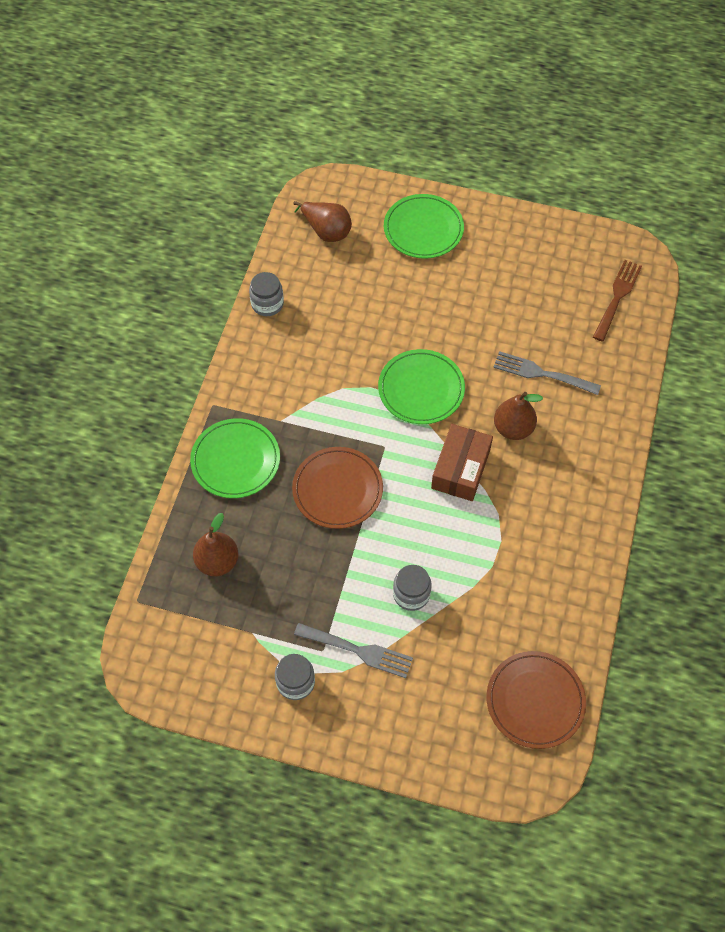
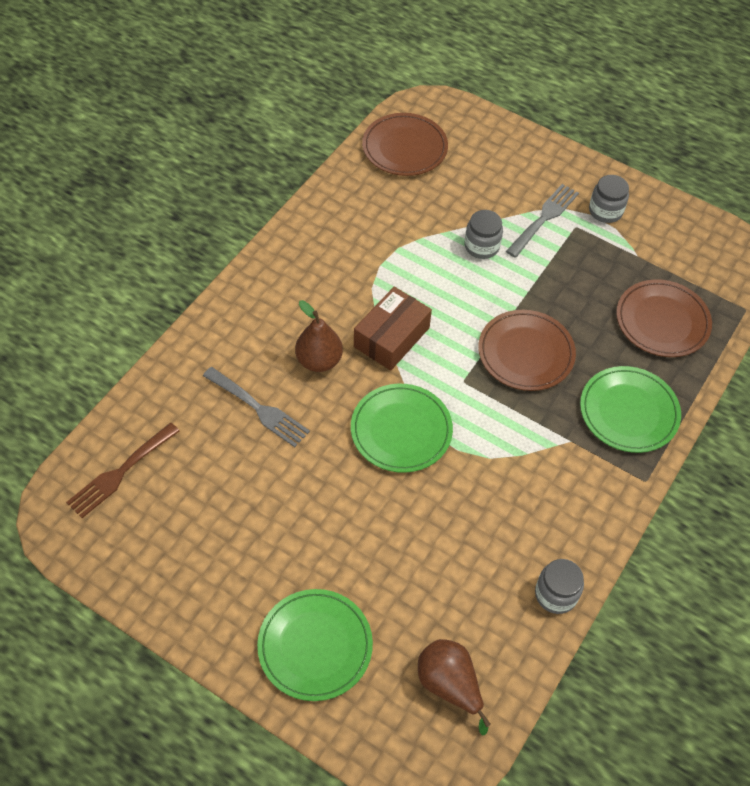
camera: 165 degrees left, 5 degrees down
(217, 561) = (662, 321): brown pear -> brown plate
(358, 650) = (544, 218): grey fork -> grey fork turned 90 degrees clockwise

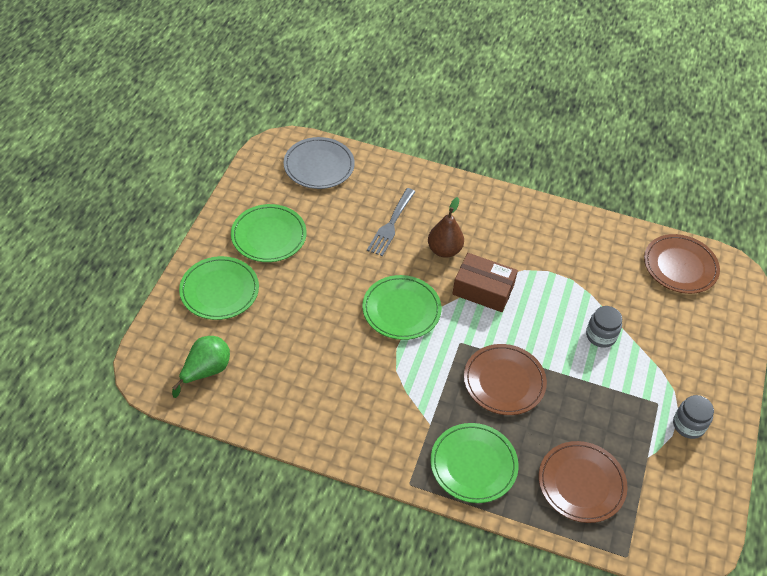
camera: 75 degrees right, 5 degrees down
(120, 472) = (319, 166): brown fork -> grey plate
(233, 563) = (269, 236): none -> green plate
(449, 685) = (206, 371): brown pear -> green pear
(544, 218) = (654, 377): grey fork -> none
(556, 594) = (290, 429): grey jar -> none

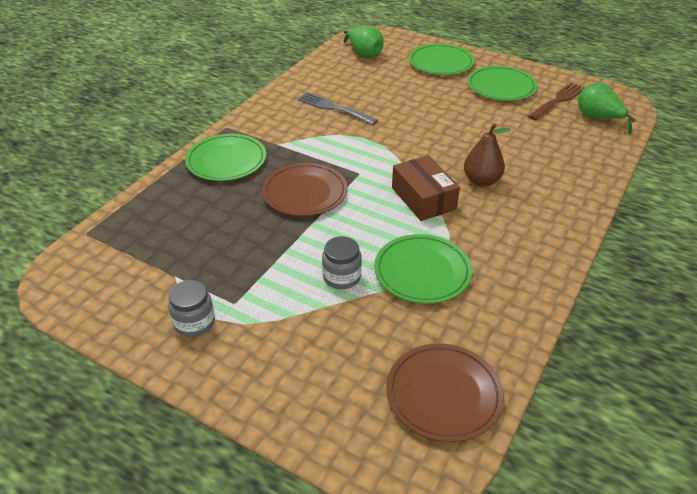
camera: 105 degrees right, 10 degrees down
(289, 192) = (558, 100): none -> brown fork
(319, 166) = (598, 119): grey plate -> green pear
(391, 224) = (518, 152): grey fork -> grey fork (334, 108)
(401, 310) = (406, 145): green plate -> green plate (422, 272)
(483, 290) = (423, 198): brown box -> brown box turned 60 degrees counterclockwise
(581, 483) = (173, 220): brown plate -> none

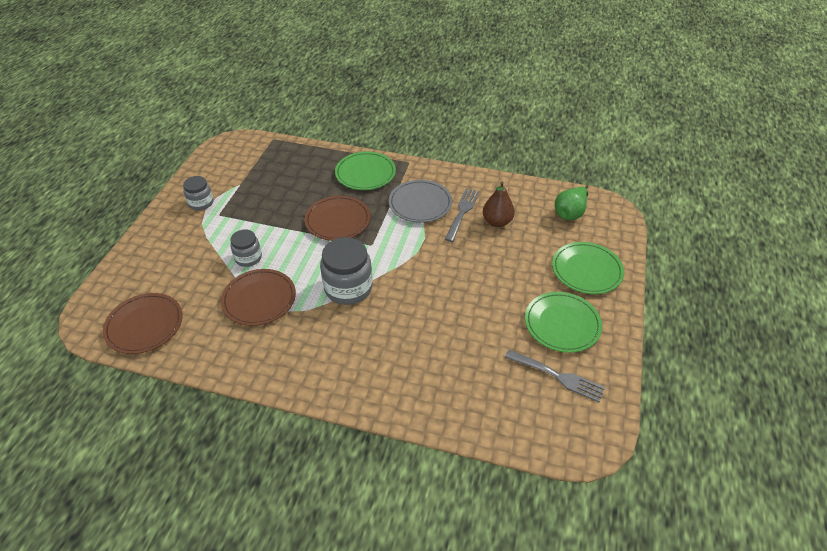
camera: 75 degrees right, 5 degrees up
(306, 131) = (420, 203): none -> grey plate
(422, 272) = (259, 299): green plate -> brown plate
(423, 198) = (348, 288): brown box -> grey jar
(481, 181) = (384, 323): brown pear -> brown pear (497, 222)
(558, 100) = (558, 376): brown fork -> grey fork
(598, 119) = (535, 415): green pear -> none

